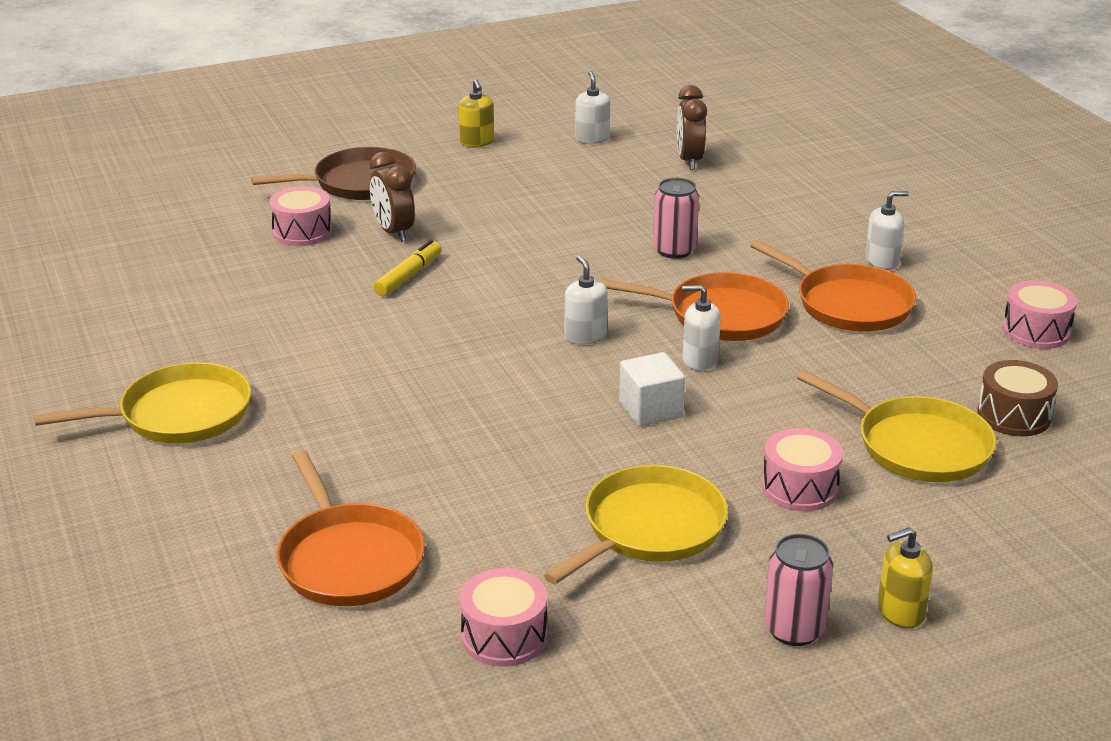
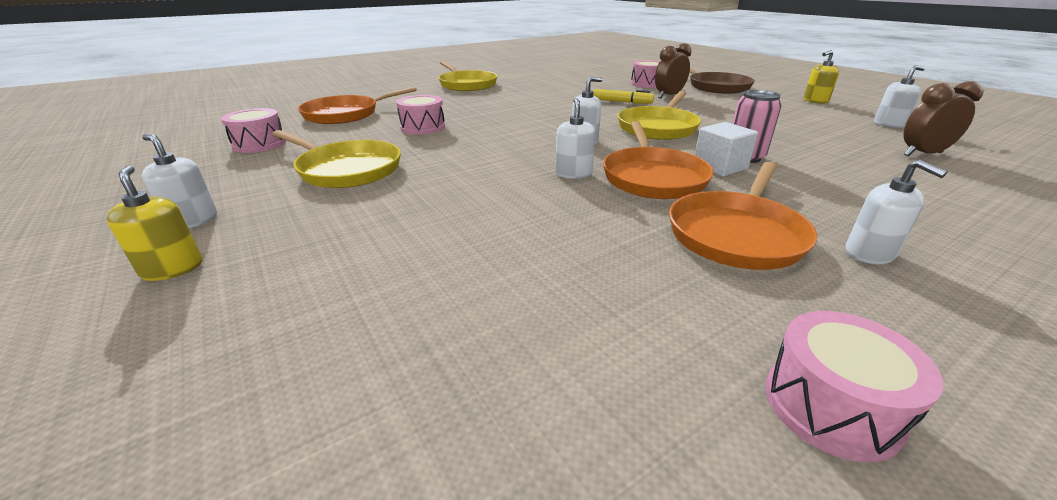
camera: 80 degrees right, 0 degrees up
(650, 409) = (495, 162): white cube -> white cube (719, 167)
(794, 629) = (193, 220): pink can -> white soap dispenser
(800, 488) = (385, 217): pink drum -> pink drum (423, 127)
(917, 446) = (456, 279): yellow pan -> yellow pan (658, 127)
(1013, 416) = (542, 364): brown drum -> none

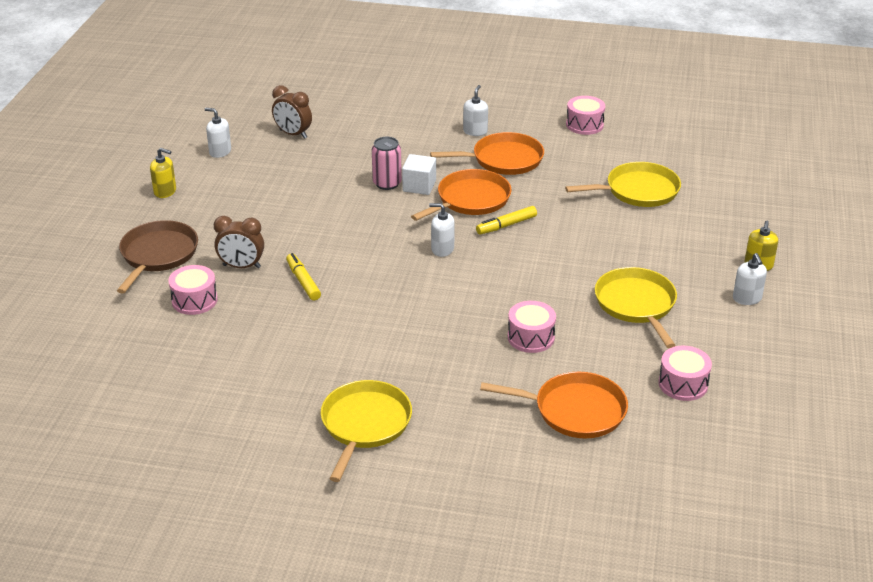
camera: 135 degrees left, 5 degrees up
(573, 173) = (506, 225): white soap dispenser -> yellow marker
(658, 127) = (364, 233): yellow pan -> yellow pan (638, 191)

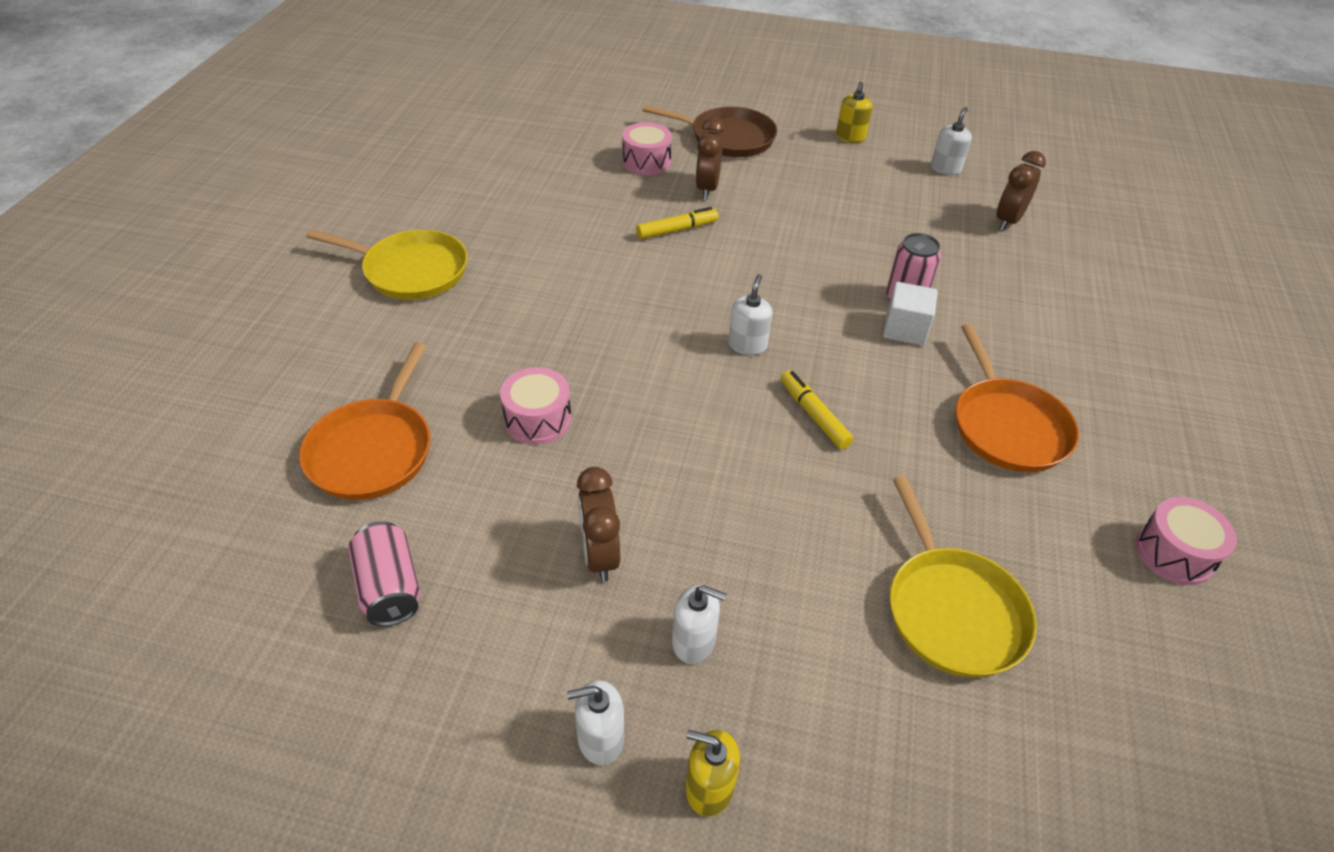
camera: 90 degrees right, 10 degrees up
(470, 200) = (878, 380): orange pan -> none
(475, 131) = (1086, 398): white soap dispenser -> white soap dispenser (694, 641)
(636, 304) = (600, 555): yellow pan -> brown clock
(683, 384) = (390, 587): pink drum -> pink can

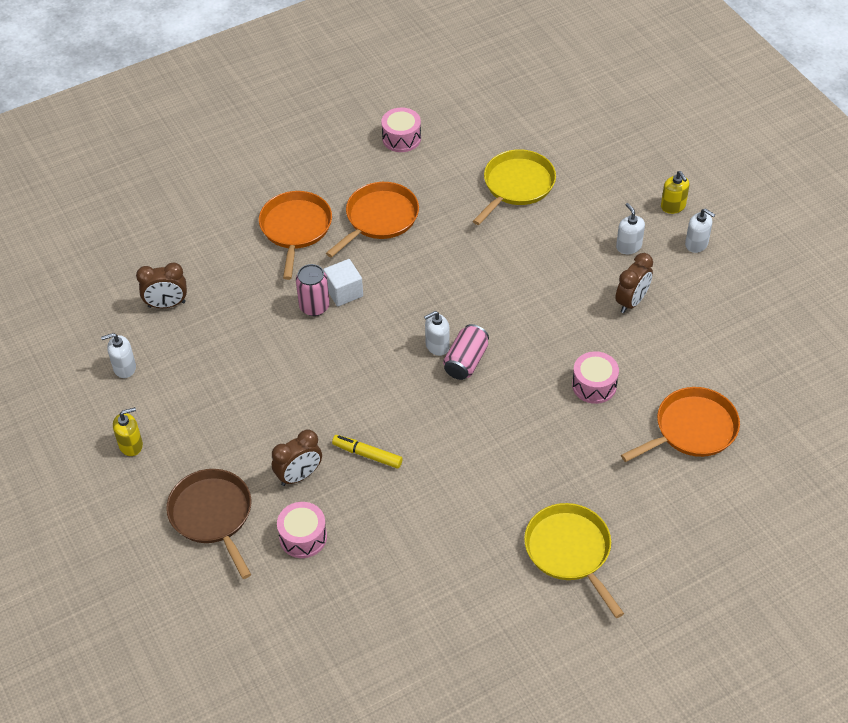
camera: 130 degrees left, 5 degrees up
(390, 587) = (734, 353): pink can -> pink can (466, 361)
(814, 415) = (458, 287): yellow marker -> none
(1051, 352) = (295, 228): none -> orange pan

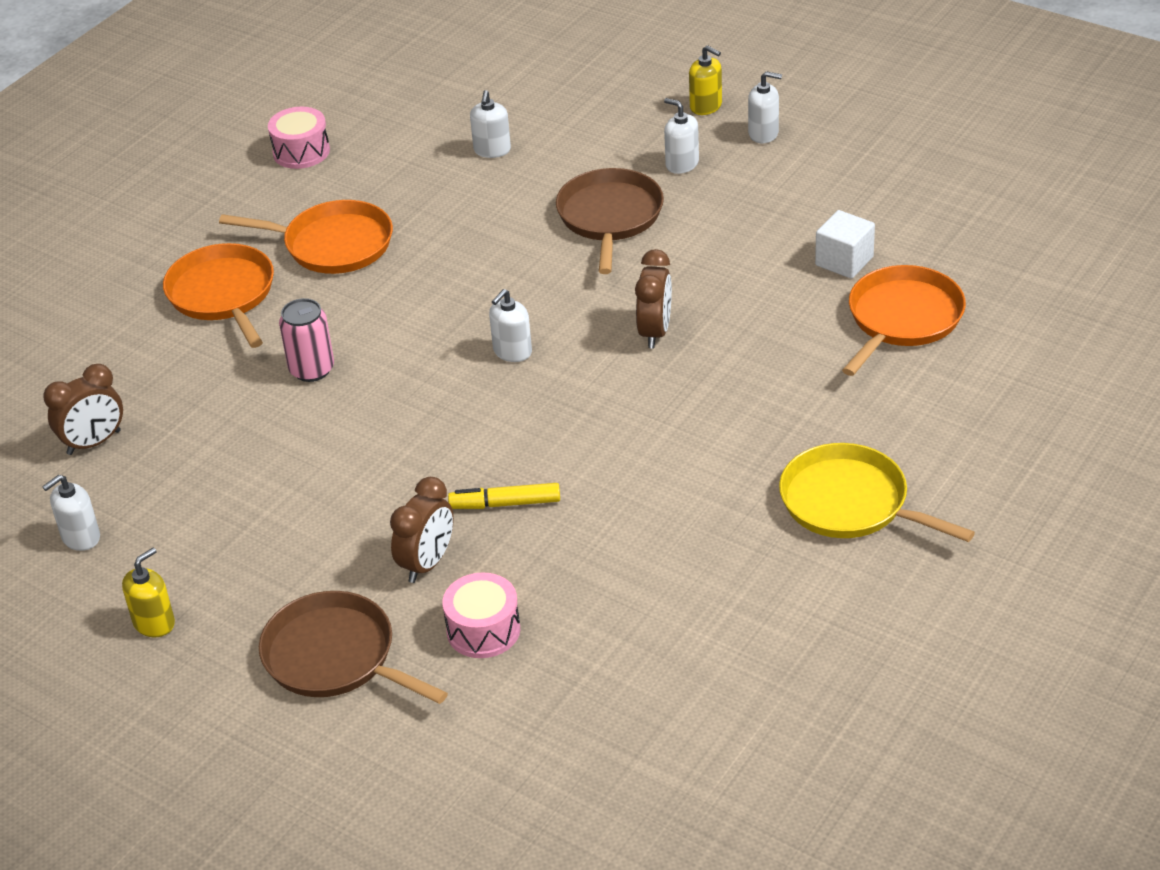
camera: 25 degrees left, 10 degrees down
(344, 292) = (342, 339): white cube -> white cube (844, 261)
(379, 218) = (333, 244): orange pan -> orange pan turned 90 degrees clockwise
(466, 361) = (563, 354): pink can -> none
(517, 185) = (492, 150): yellow pan -> white soap dispenser
(557, 269) = (610, 217): none -> brown pan
(594, 385) = (747, 319): pink drum -> none
(631, 302) = (728, 218): brown clock -> brown clock (655, 332)

